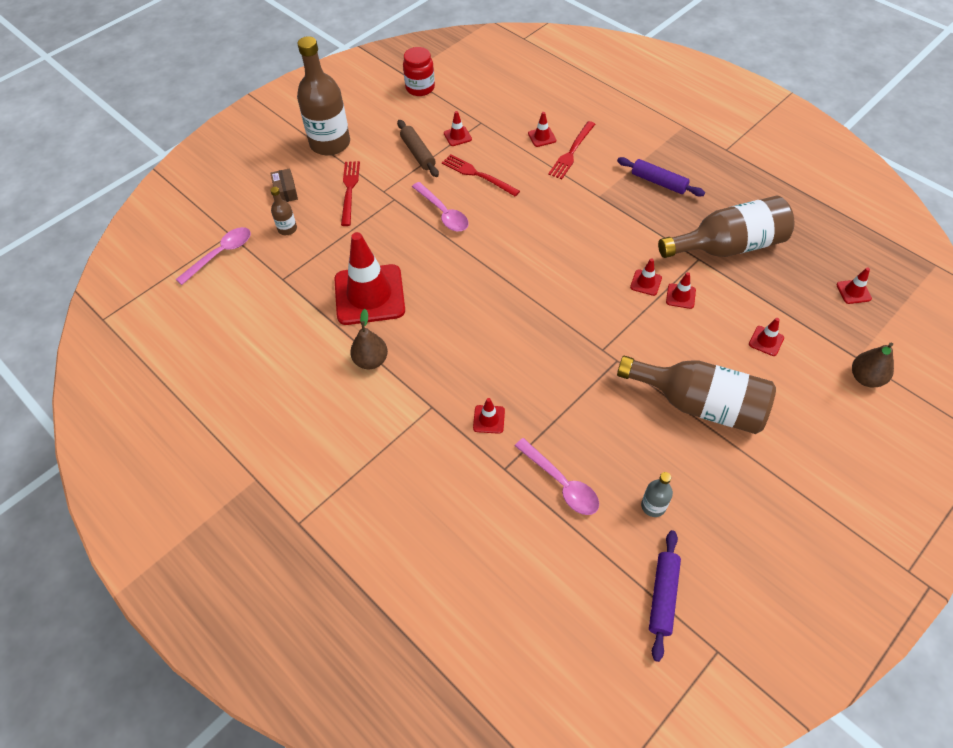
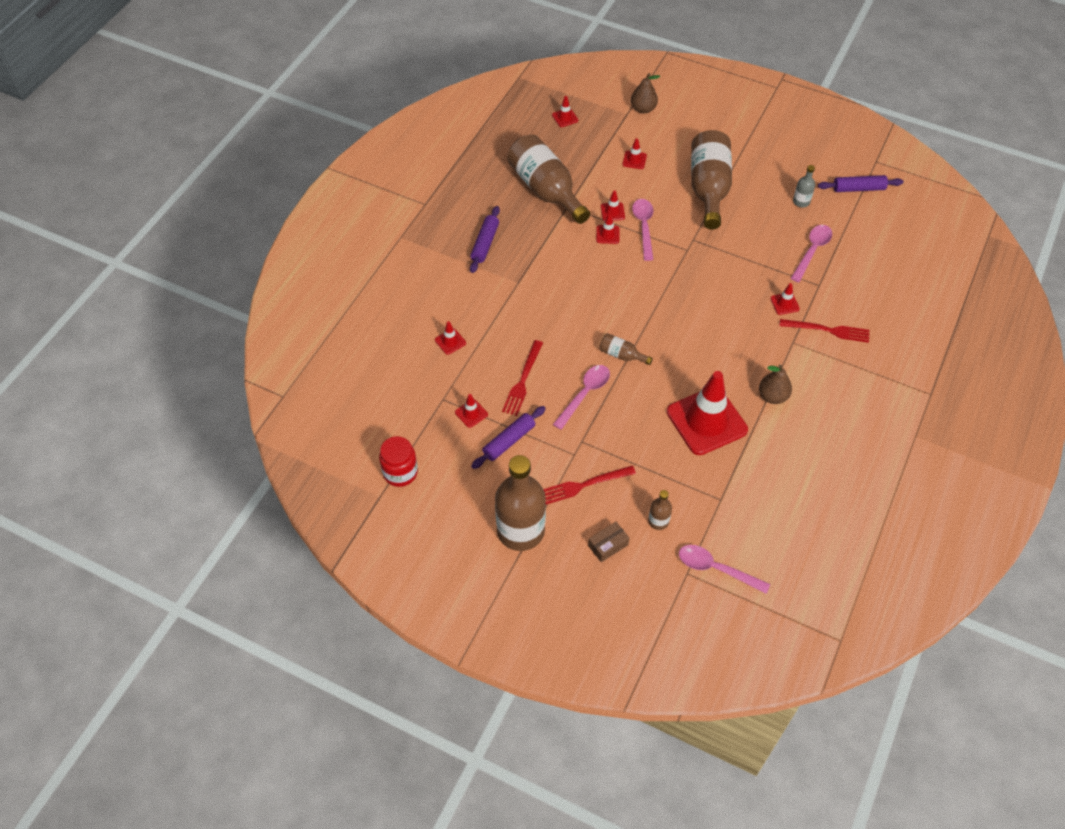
camera: 110 degrees left, 0 degrees up
(418, 153) = (509, 441): brown rolling pin -> purple rolling pin
(477, 251) = (622, 355): none -> brown bottle
(572, 152) = (464, 313): red fork -> red fork (827, 330)
(649, 318) = (644, 227): none -> pink spoon

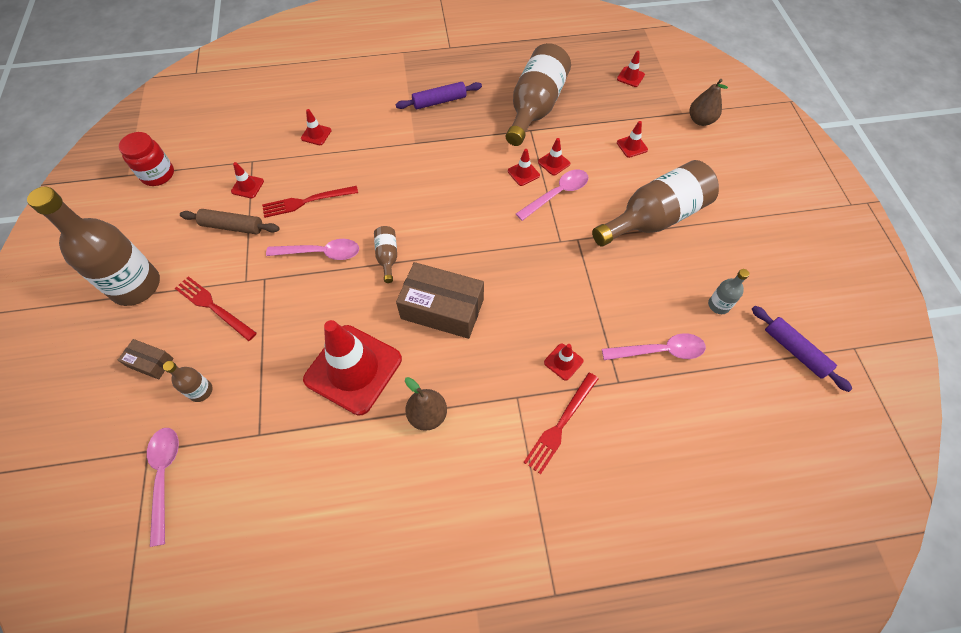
camera: 55 degrees right, 5 degrees up
(509, 441) = (232, 226): purple rolling pin -> brown rolling pin
(694, 346) = (442, 309): none -> brown box
(827, 330) = (561, 424): red fork -> red fork turned 60 degrees clockwise

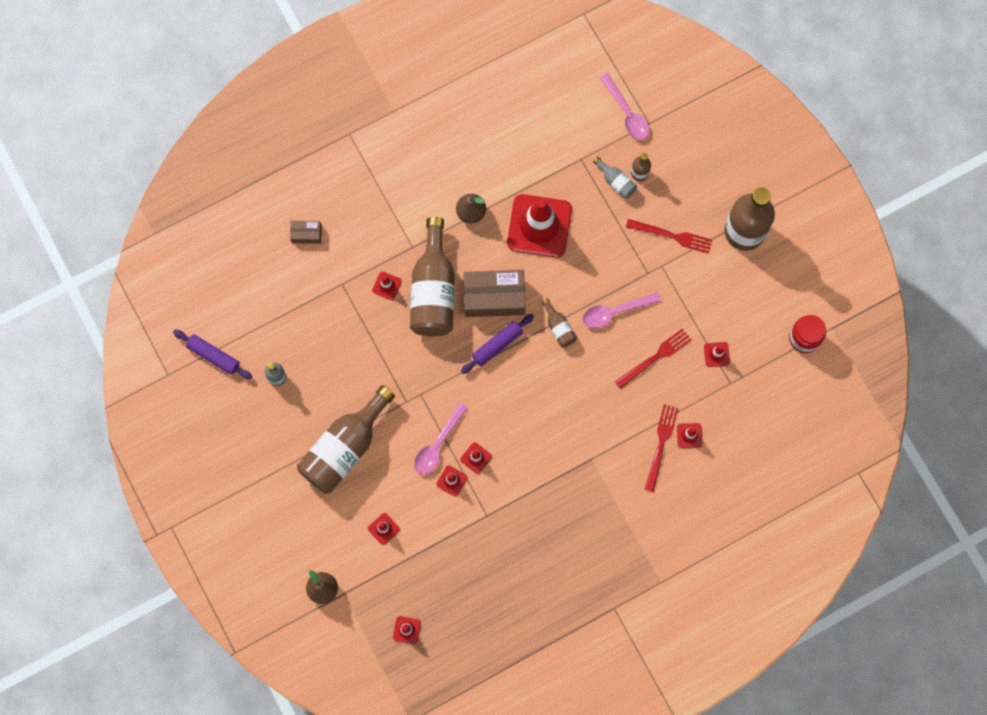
camera: 160 degrees right, 15 degrees up
(150, 362) = (689, 179): brown box -> brown box (306, 234)
(232, 226) = (703, 310): brown rolling pin -> none
(235, 390) = (616, 182): none -> grey bottle
(439, 101) = (590, 522): purple rolling pin -> purple rolling pin (497, 345)
(535, 107) = (492, 548): brown bottle -> brown bottle (433, 290)
(561, 424) = (375, 238): red fork -> red fork (661, 444)
(660, 351) = (316, 320): pink spoon -> none

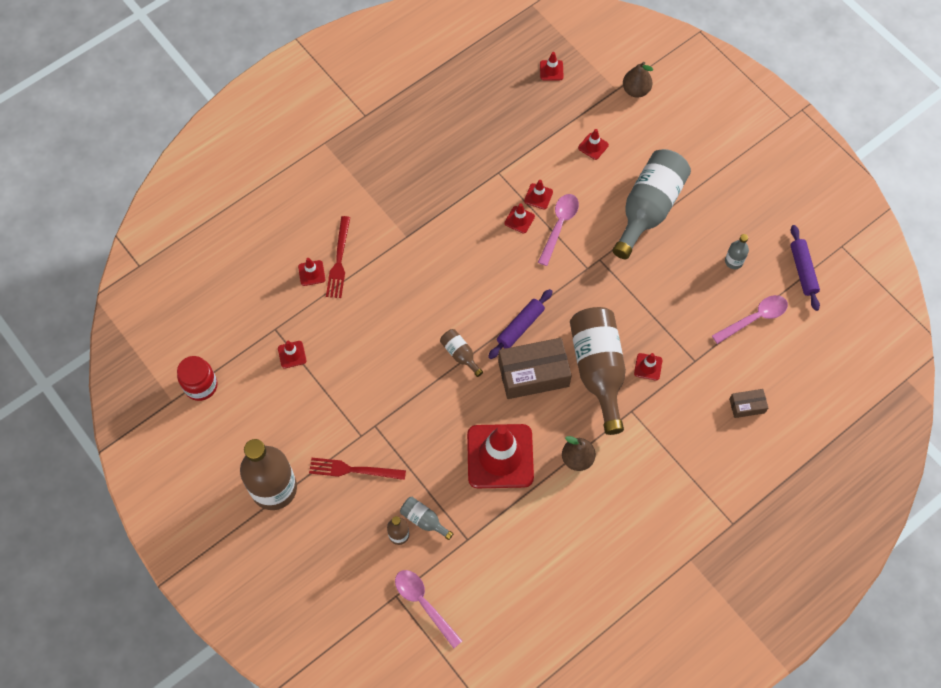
camera: 170 degrees right, 10 degrees down
(213, 356) = (802, 270): purple rolling pin -> purple rolling pin turned 60 degrees clockwise
(345, 448) = (648, 209): brown bottle -> grey bottle
(615, 312) = (404, 379): pink spoon -> pink spoon (754, 318)
(655, 357) = (355, 341): red fork -> none

